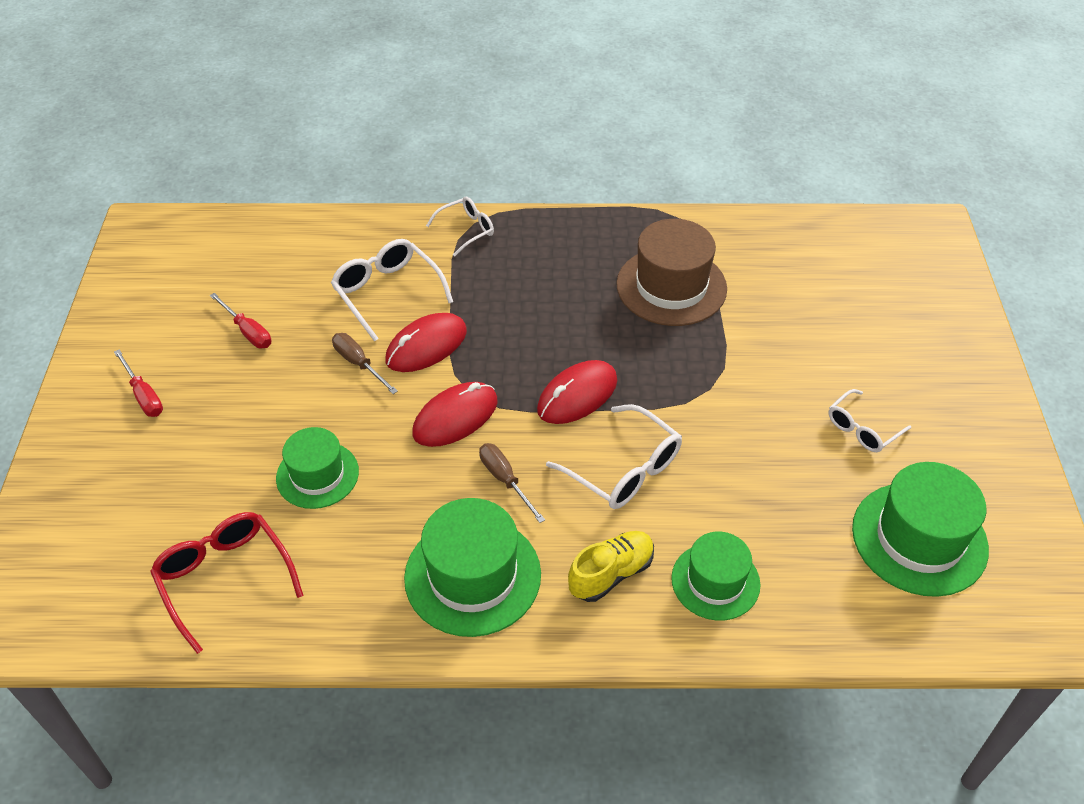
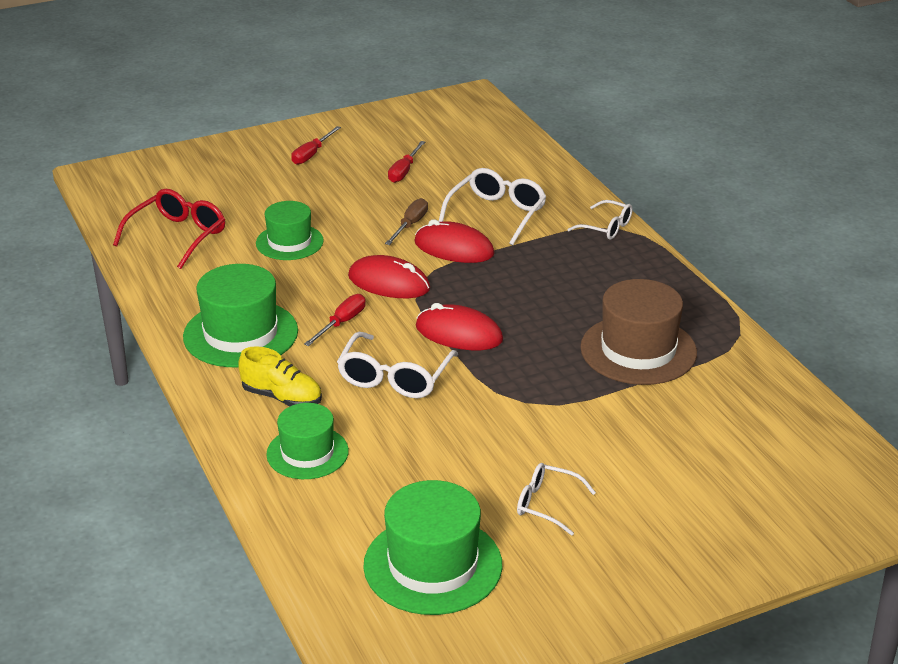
camera: 65 degrees right, 15 degrees down
(505, 480) = (342, 323): brown screwdriver -> red screwdriver

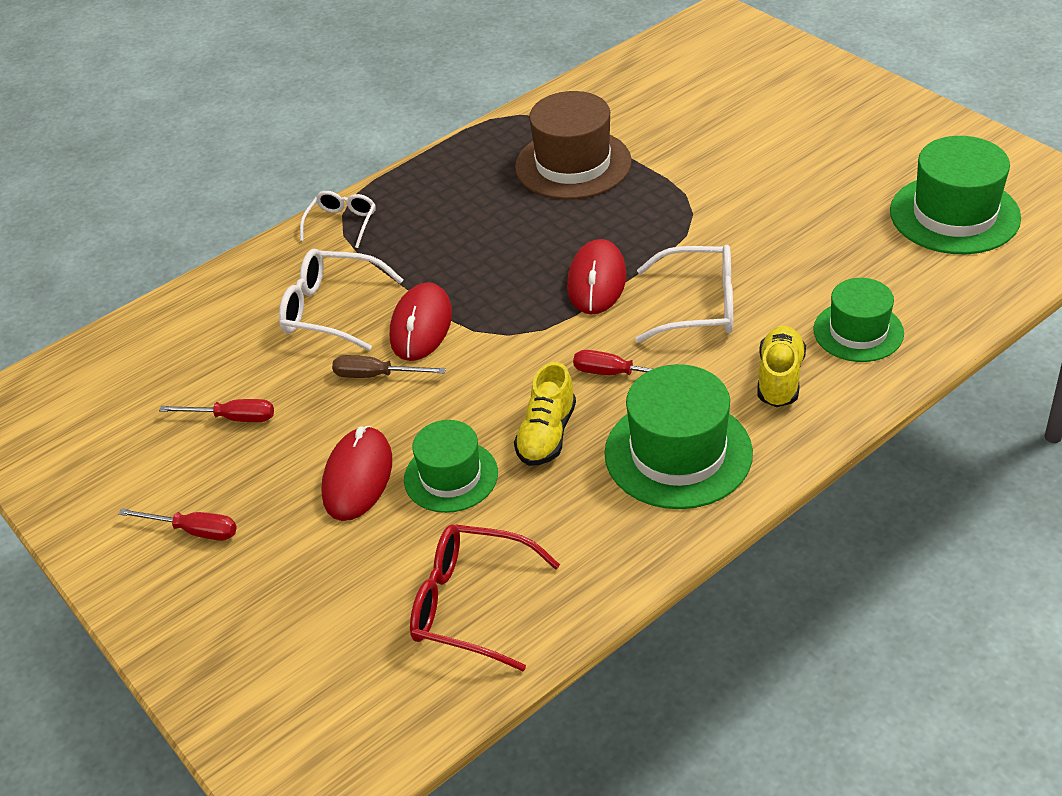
camera: 100 degrees left, 10 degrees up
(300, 283) = (547, 435): none -> yellow shoe
(389, 283) = (516, 359): red mouse -> red mouse (358, 477)
(546, 504) = (833, 172): white glasses -> none

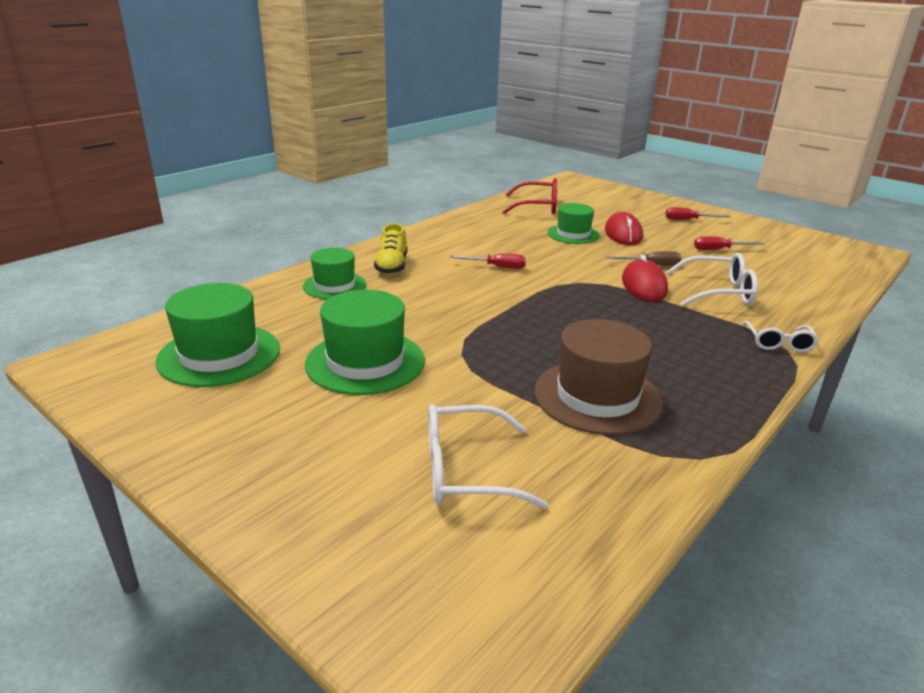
camera: 165 degrees right, 15 degrees down
(547, 435) = (528, 246): yellow shoe -> none
(597, 281) = (529, 309): red mouse -> none
(678, 453) = (452, 242): green hat -> green hat (365, 362)
(699, 306) = (447, 296): white glasses -> white glasses (465, 471)

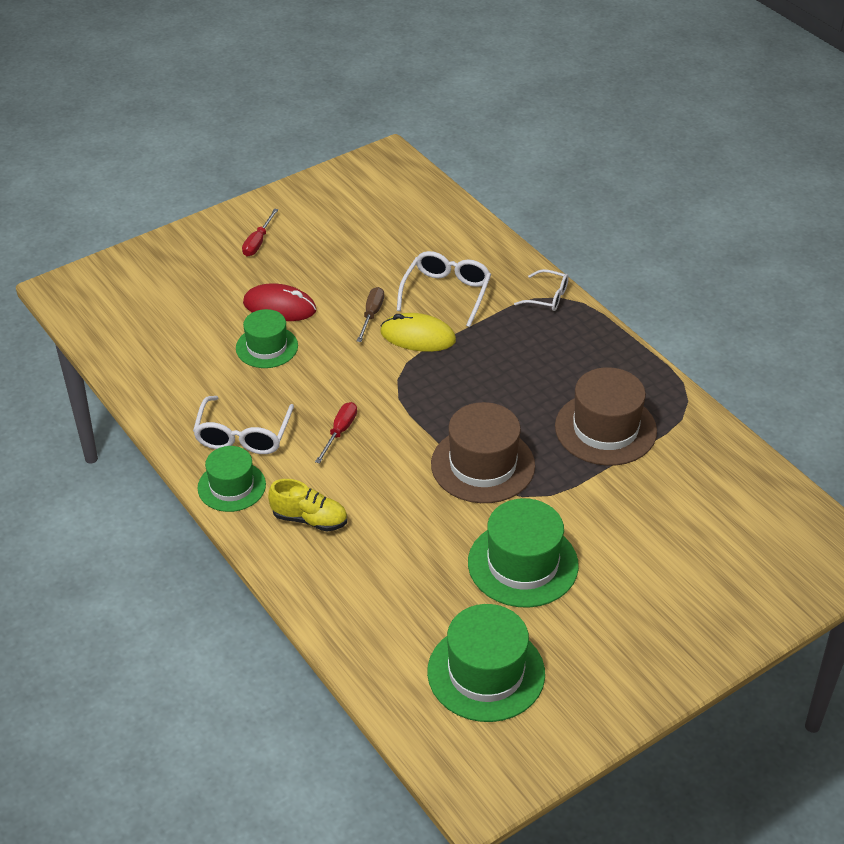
camera: 75 degrees left, 15 degrees up
(334, 285) = (348, 574): green hat -> green hat (231, 486)
(465, 471) = (685, 524): white glasses -> white glasses (243, 436)
(494, 330) = (483, 465): none -> brown hat
(538, 207) = (161, 352): red glasses -> none
(644, 285) = (418, 336): red mouse -> yellow mouse
(719, 249) = (349, 253): red screwdriver -> none

